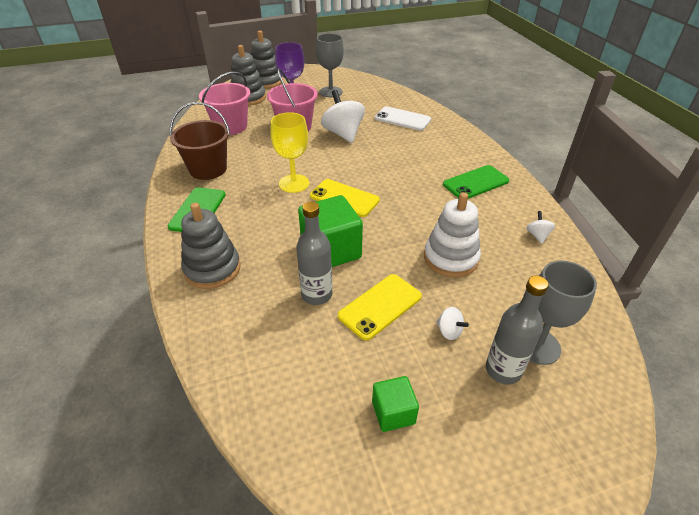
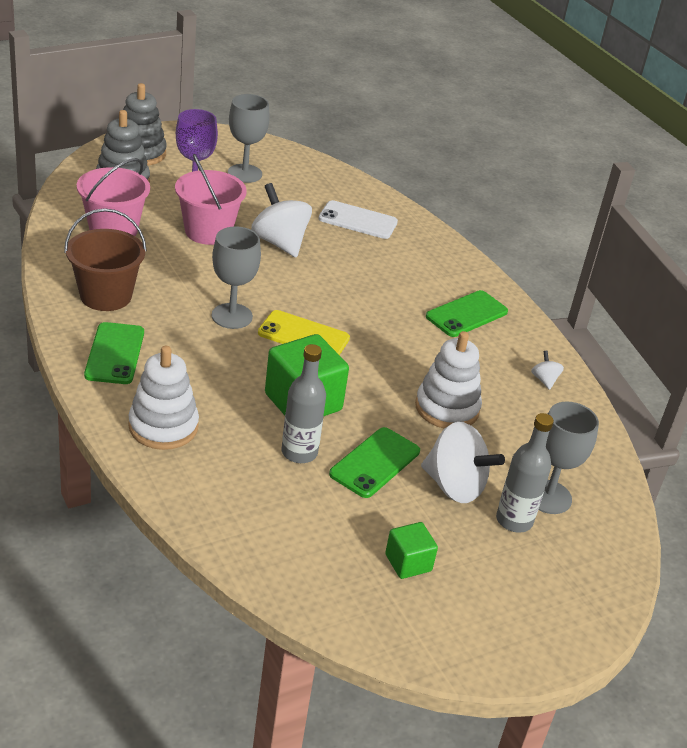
camera: 15 degrees left, 5 degrees down
(212, 269) = (163, 426): grey stacking toy -> white stacking toy
(294, 183) = (232, 316): yellow goblet -> grey goblet
(380, 306) = (375, 462): yellow phone -> green phone
(449, 331) = (454, 486): white spinning top -> white spinning top, size x2.21

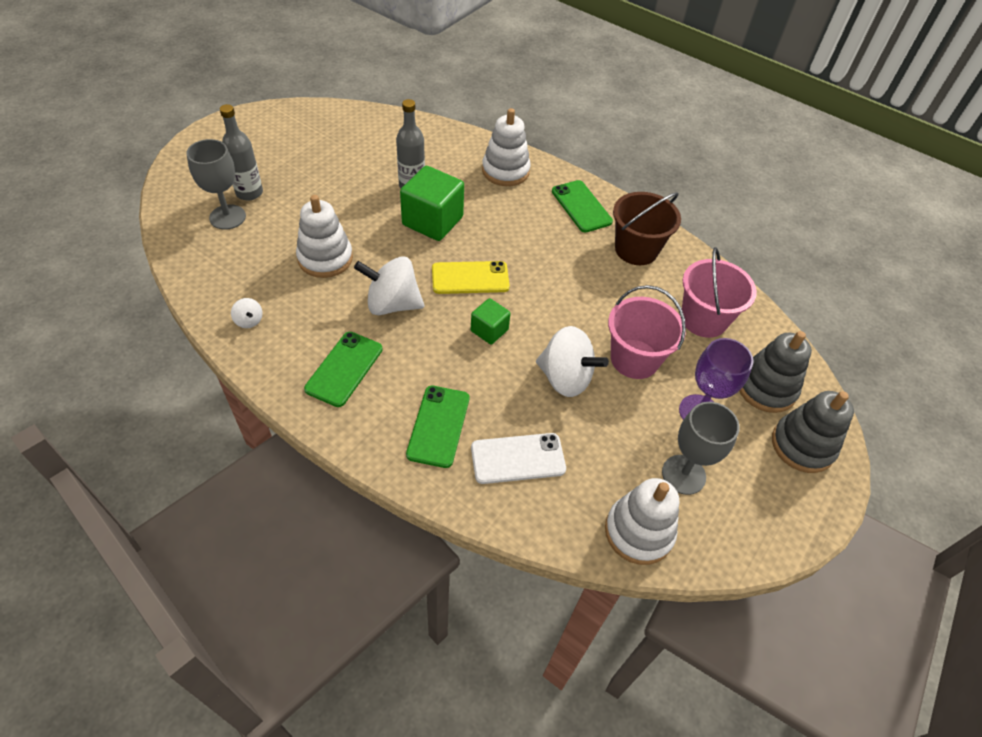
camera: 155 degrees right, 15 degrees up
(232, 316) = (536, 272): grey goblet -> none
(304, 167) = (638, 532): none -> white stacking toy
(375, 462) = (359, 197): green phone -> green phone (438, 426)
(408, 563) = (310, 147): green cube -> green cube (489, 330)
(454, 486) = (298, 201): white spinning top -> white spinning top (392, 304)

